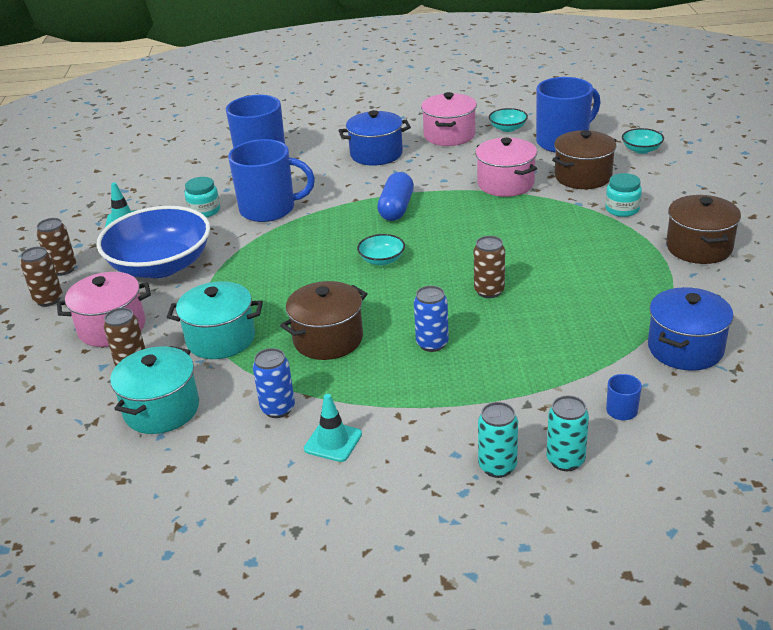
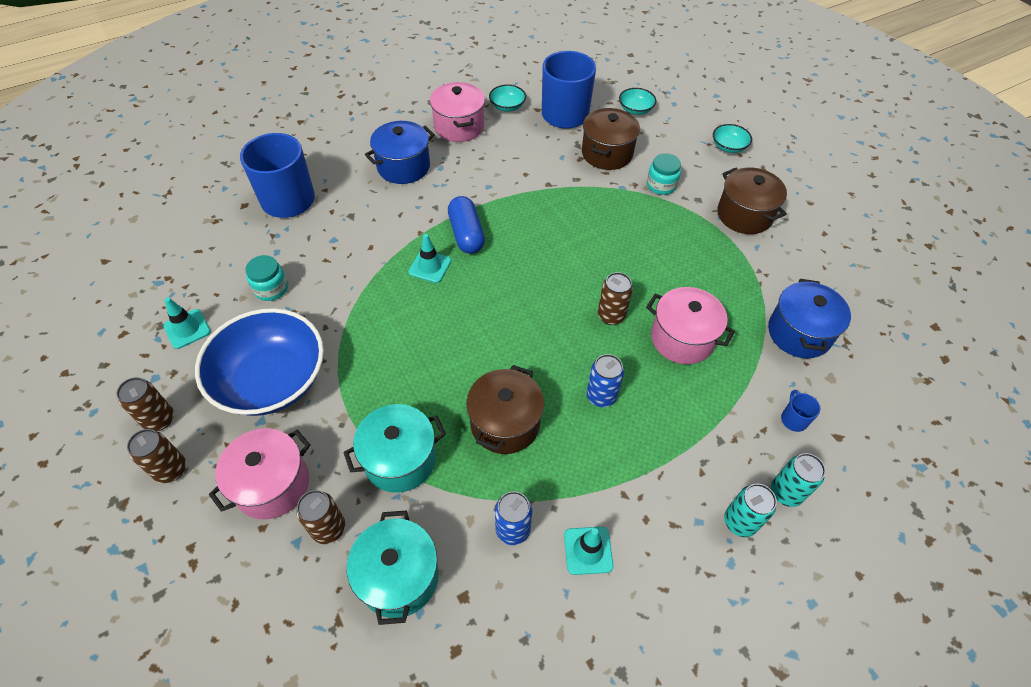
camera: 30 degrees left, 20 degrees up
(269, 209) = (340, 268): blue mug -> none
(346, 223) = (430, 266): none -> turquoise traffic cone
(382, 260) = (493, 305): turquoise bowl -> turquoise bowl (728, 147)
(505, 184) = (547, 178): pink pot -> pink pot (682, 339)

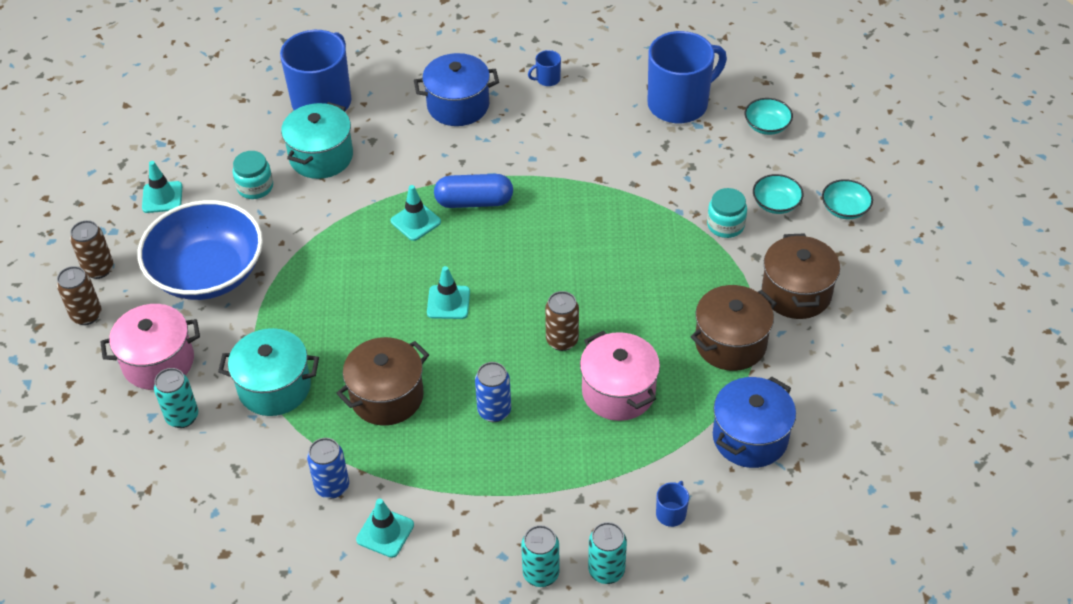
camera: 30 degrees right, 5 degrees down
(328, 528) = (182, 417): brown can -> turquoise can
(399, 576) = (215, 479): turquoise pot -> turquoise pot (321, 157)
(459, 126) = (547, 79): pink pot -> blue mug
(466, 234) = (474, 202): blue capsule -> blue capsule turned 75 degrees clockwise
(501, 321) = (448, 302): none -> turquoise traffic cone
(507, 106) = (618, 73): turquoise bowl -> turquoise bowl (776, 204)
(607, 153) = (691, 167): brown pot -> brown pot (730, 343)

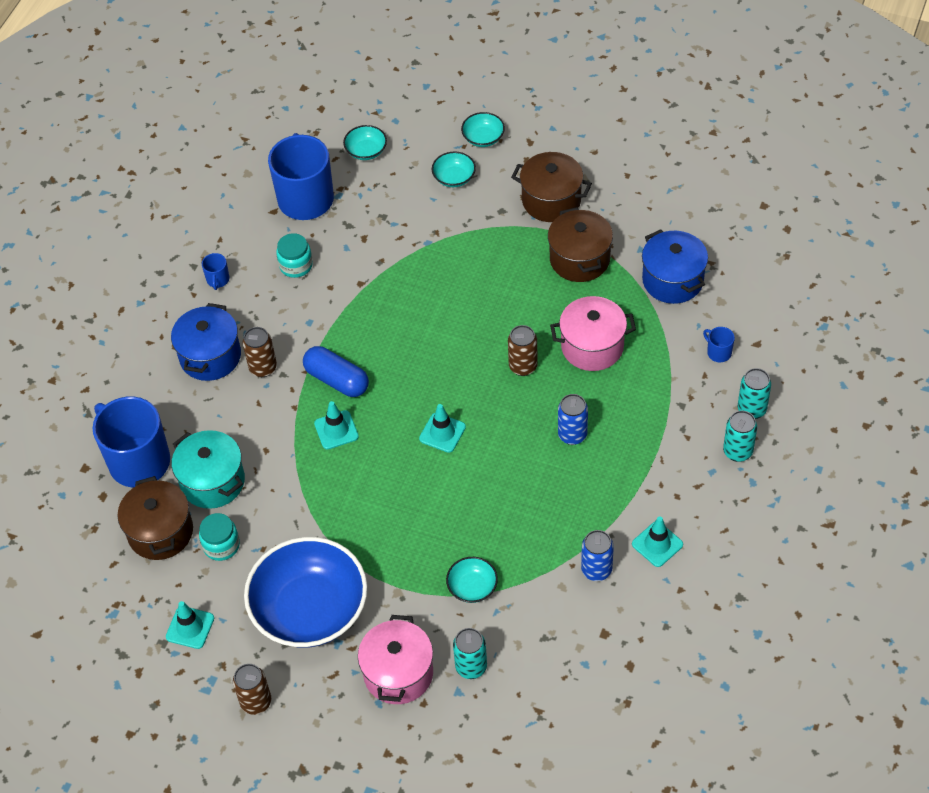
camera: 65 degrees left, 5 degrees up
(86, 315) = (310, 723): brown can -> brown can (263, 368)
(274, 387) = (472, 587): turquoise pot -> turquoise bowl
(387, 396) = (522, 506): brown pot -> brown pot (160, 532)
(474, 202) = (337, 380): blue capsule -> blue capsule turned 75 degrees counterclockwise
(725, 225) = (459, 218): turquoise jar -> turquoise jar (296, 265)

